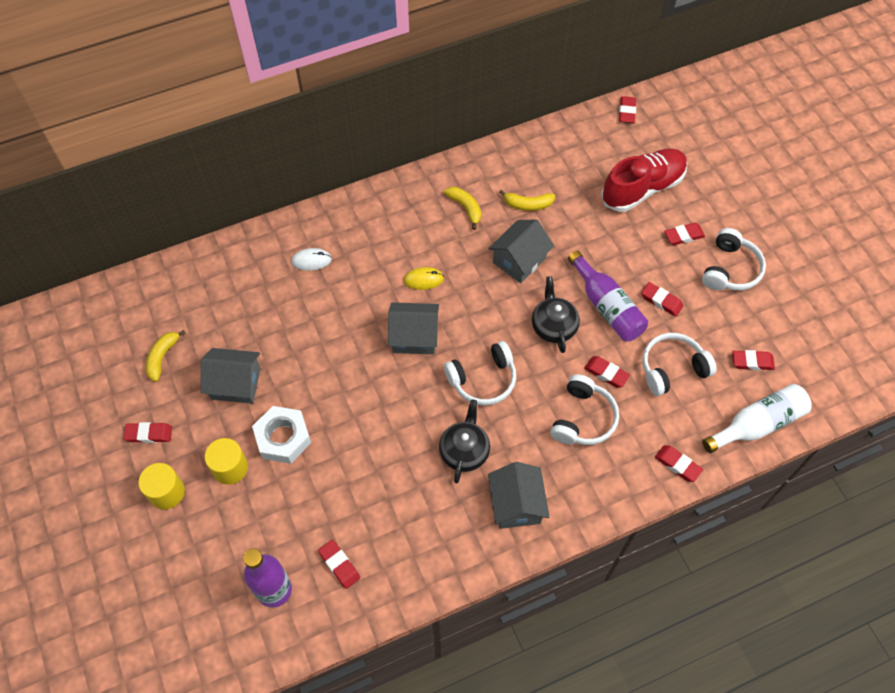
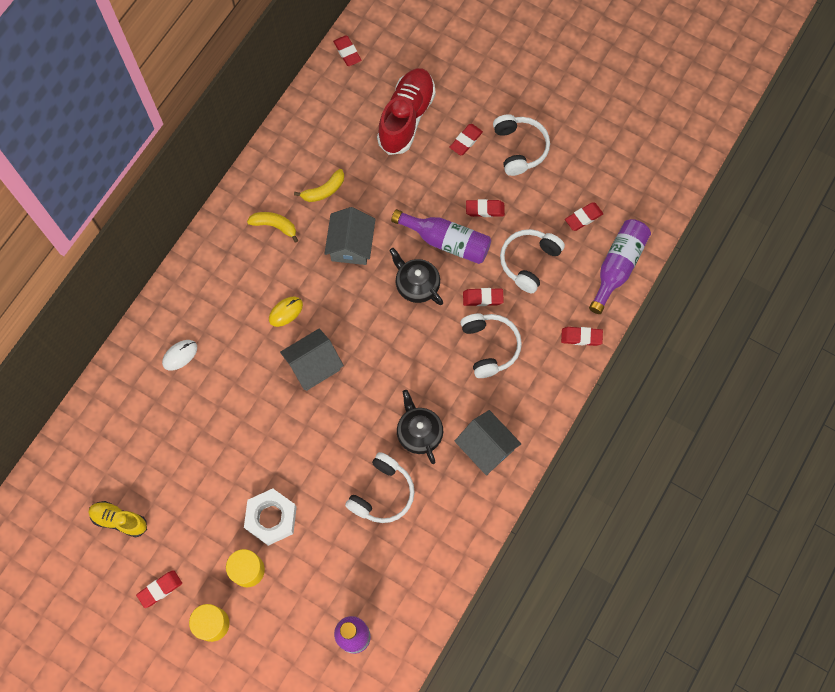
camera: 35 degrees left, 10 degrees up
(162, 357) = (119, 520): yellow banana -> yellow shoe
(236, 384) = (198, 501): grey house -> none
(339, 565) = (389, 584): red eraser -> none
(483, 379) = (393, 366): white headphones -> white headphones (382, 493)
(757, 424) = (617, 267): white bottle -> purple bottle

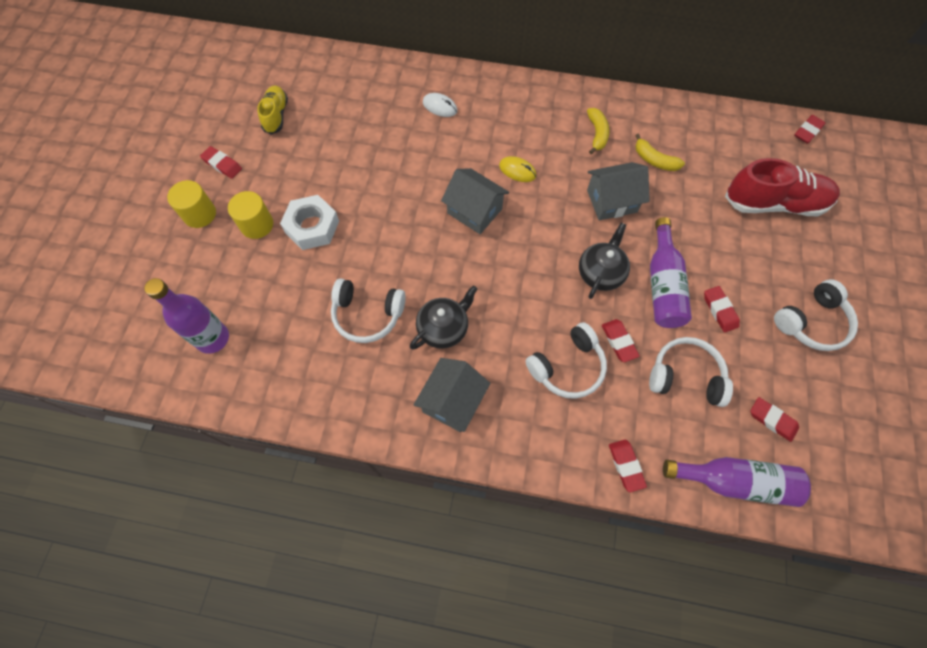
camera: 70 degrees right, 5 degrees down
(466, 141) = (785, 266): red eraser -> none

